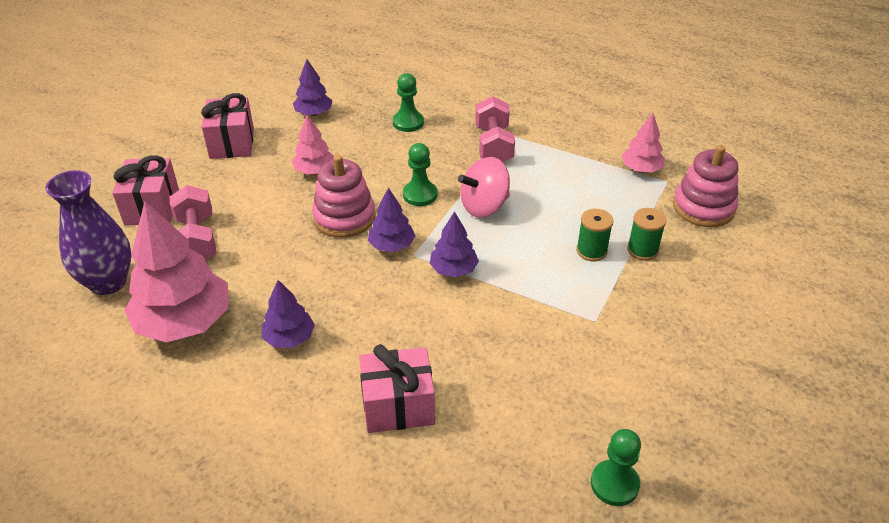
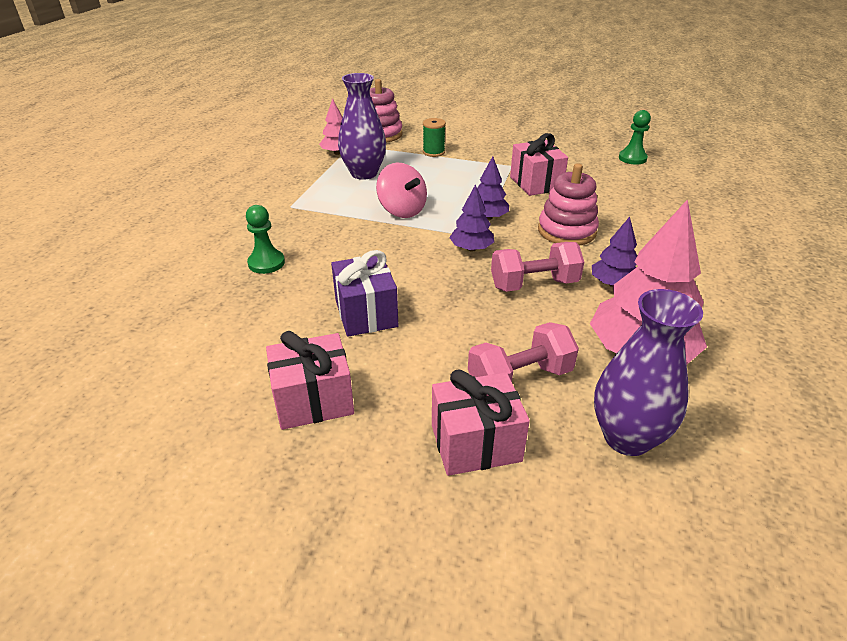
camera: 100 degrees left, 5 degrees down
(314, 113) = (240, 337): purple tree -> none
(314, 170) = (366, 313): pink tree -> purple gift
(344, 217) = (441, 280): pink stacking toy -> pink stacking toy (566, 231)
(398, 406) = (637, 226): pink gift -> pink gift (535, 183)
(420, 195) = (394, 242): green pawn -> none
(493, 145) = (309, 212): pink dumbbell -> pink dumbbell (534, 284)
(580, 186) = (364, 173): none -> purple vase
(591, 251) = (442, 168): green spool -> none

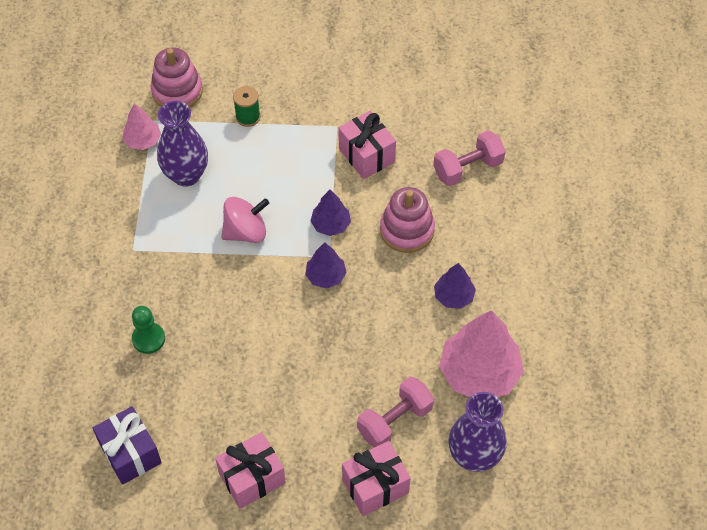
camera: 15 degrees left, 20 degrees up
(366, 313) = (259, 381): purple gift -> purple gift (130, 453)
(402, 210) = (246, 232): pink spinning top -> pink spinning top turned 60 degrees counterclockwise
(534, 284) = (389, 312): pink dumbbell -> pink dumbbell (467, 168)
(632, 158) = (459, 85): green pawn -> none

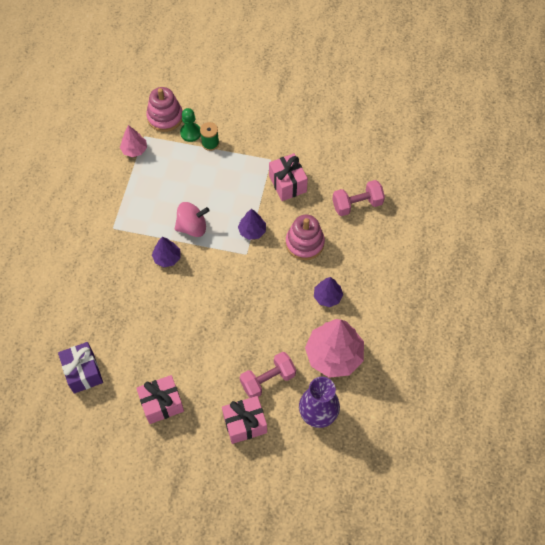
camera: 10 degrees right, 5 degrees up
(148, 339) = (111, 293): green pawn -> green pawn (190, 133)
(186, 175) = (159, 179): purple vase -> none
(326, 276) = (241, 268): purple tree -> purple tree (167, 258)

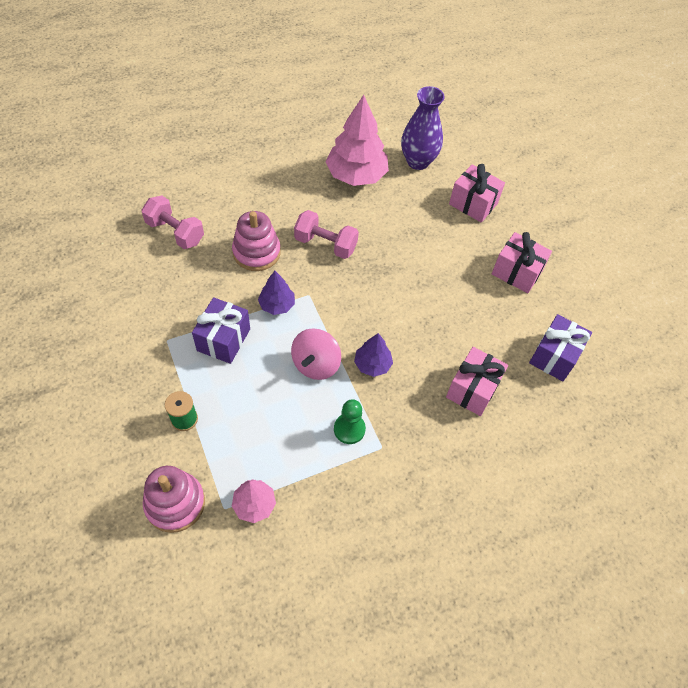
camera: 130 degrees left, 5 degrees down
(190, 133) = (182, 453): green pawn -> green pawn (349, 429)
(192, 227) = (316, 364): pink spinning top -> pink spinning top turned 105 degrees counterclockwise
(248, 188) = (223, 340): none -> purple gift
(268, 380) = (421, 208): pink dumbbell -> pink dumbbell (325, 244)
(287, 184) = (191, 305): pink gift -> pink gift (472, 389)
(327, 297) = (302, 206): purple tree -> none

